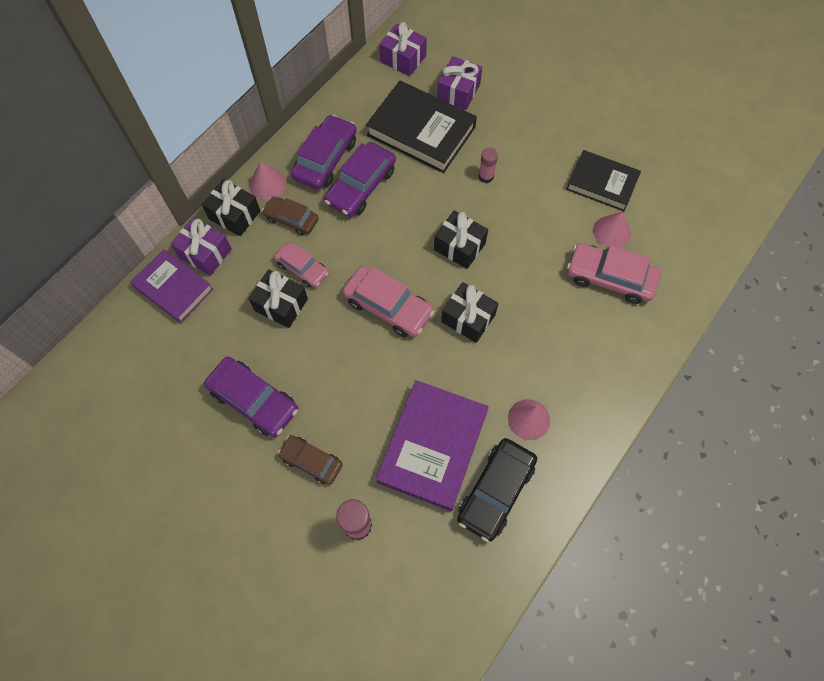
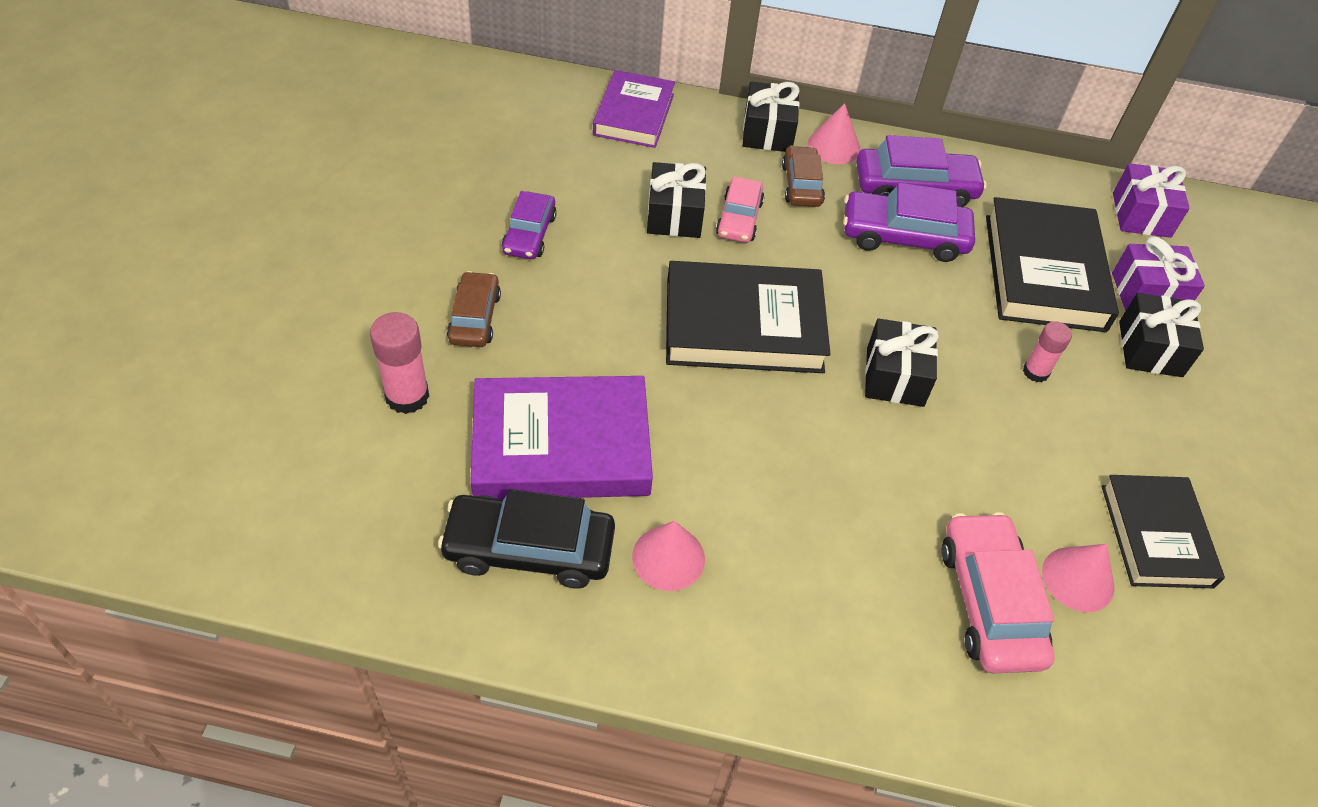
camera: 60 degrees right, 15 degrees down
(205, 253) = (698, 125): purple gift -> none
(254, 400) = (529, 234): purple car -> purple car, size x0.64
(388, 306) = (743, 325): pink car -> black book
(468, 318) = (786, 424): black gift -> black gift (1150, 349)

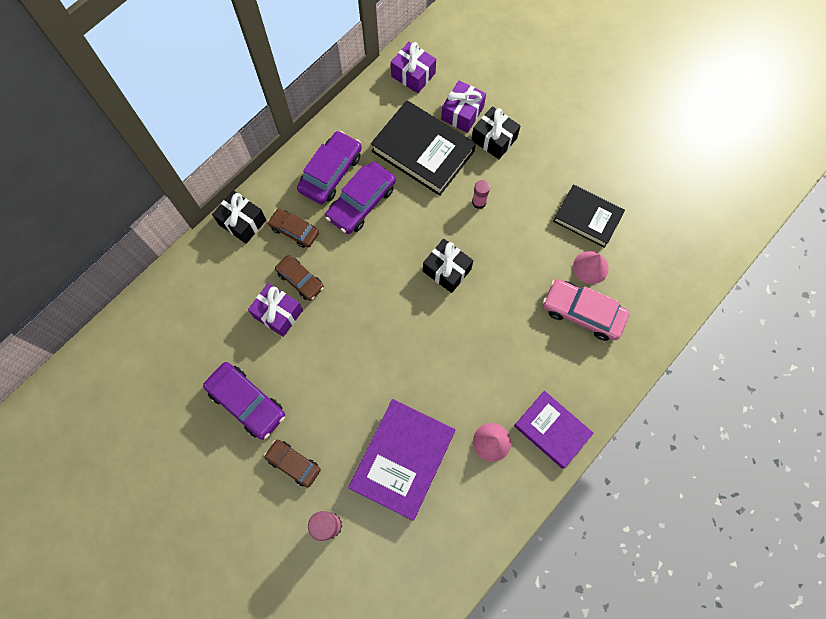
camera: 55 degrees left, 20 degrees up
(529, 234) = (247, 402): purple car -> purple car, size x1.56
(529, 549) = (454, 506): black car -> none
(633, 114) = (182, 290): purple book -> purple book (552, 430)
(675, 215) = (278, 313): black gift -> purple gift
(739, 218) = (300, 280): pink car -> brown car
(743, 325) = (375, 324): black book -> none
(834, 146) = (275, 193): pink cone -> none

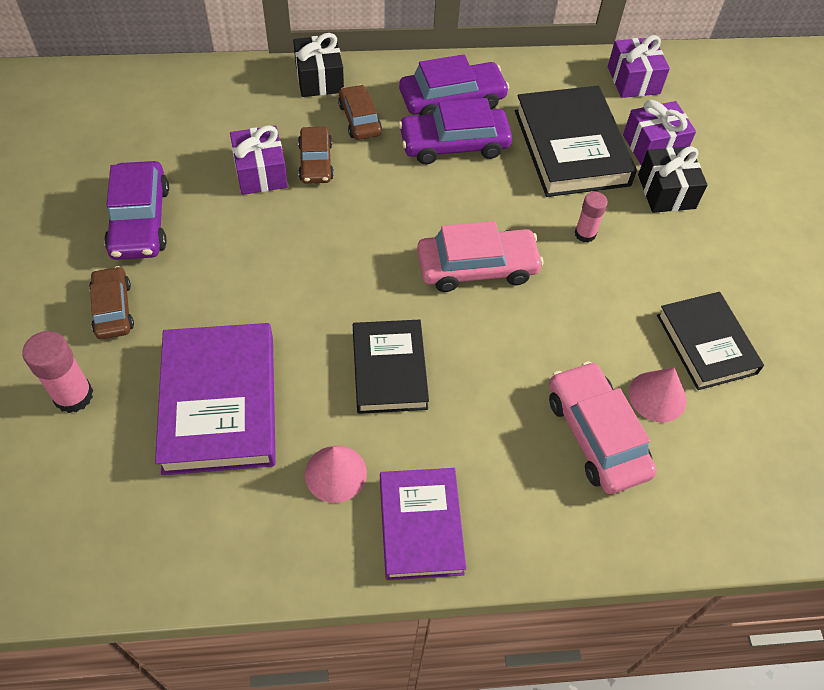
camera: 40 degrees right, 15 degrees down
(403, 460) = (220, 403): purple book -> purple book turned 75 degrees counterclockwise
(447, 270) = (477, 267): black gift -> pink car
(462, 367) = (389, 370): none -> black book

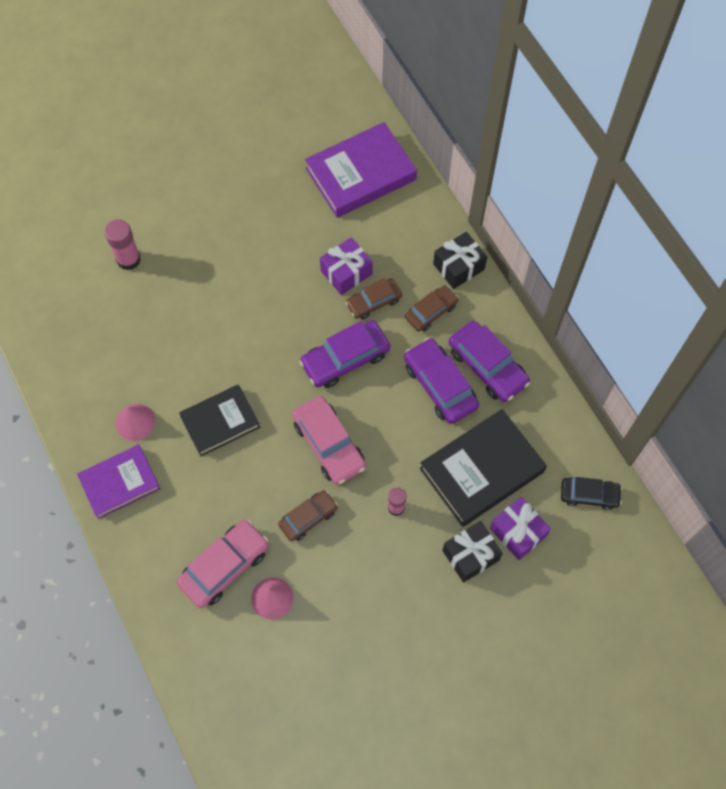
camera: 70 degrees right, 10 degrees up
(113, 309) = (196, 246): brown car -> brown car (308, 518)
(140, 221) = (269, 224): purple car -> purple car (345, 359)
(220, 403) = (156, 337): purple book -> purple book (361, 174)
(633, 80) = (589, 495): purple gift -> black car
(706, 344) = (332, 621): black book -> none

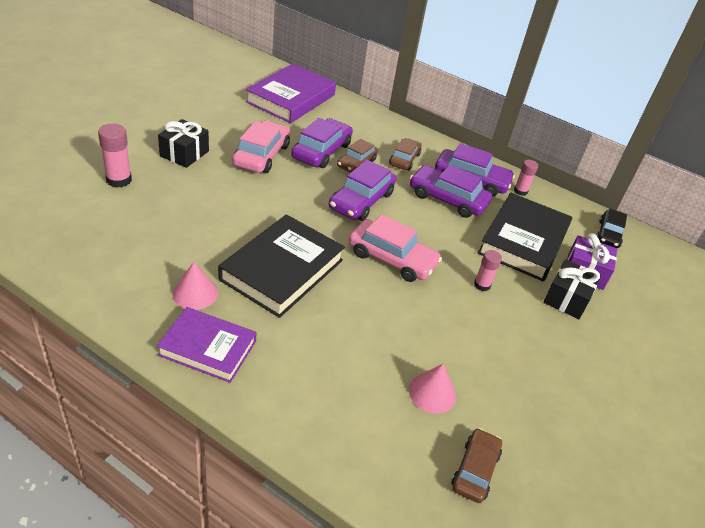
camera: 35 degrees left, 25 degrees down
(120, 483) = (208, 348): purple book -> purple book turned 75 degrees clockwise
(220, 422) = (282, 269): black book -> black book, size x1.52
(224, 566) = (366, 382): pink car -> pink car (261, 155)
(308, 518) = (415, 316): brown car -> brown car (475, 470)
(346, 272) = (321, 151): purple gift -> purple car
(458, 267) = (403, 132): black gift -> black gift (184, 153)
(534, 400) = (520, 191): none -> pink glue stick
(589, 495) = (608, 234): black car -> black car turned 135 degrees clockwise

